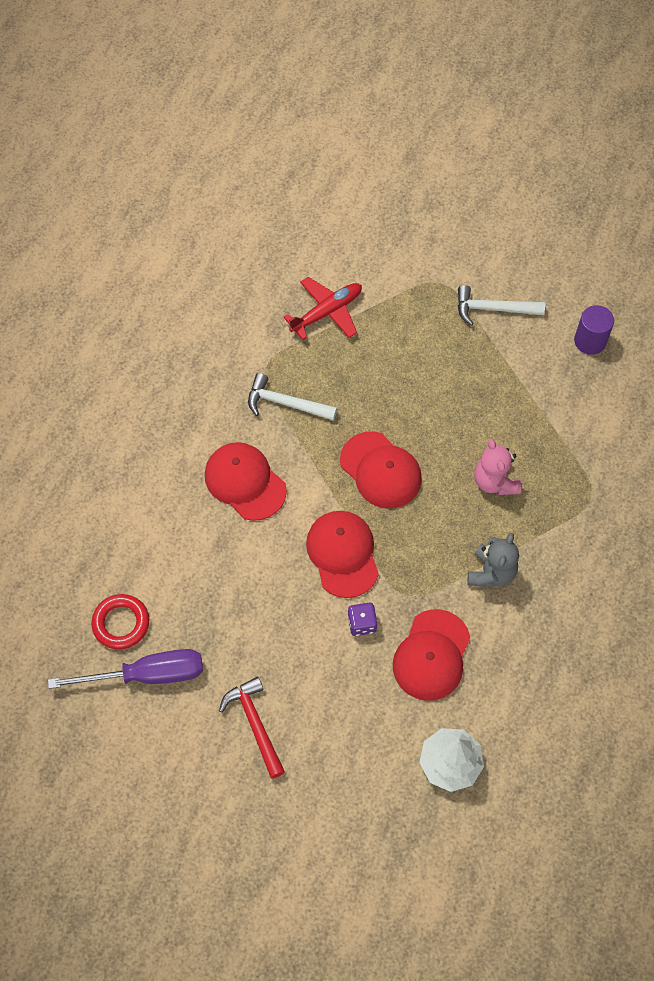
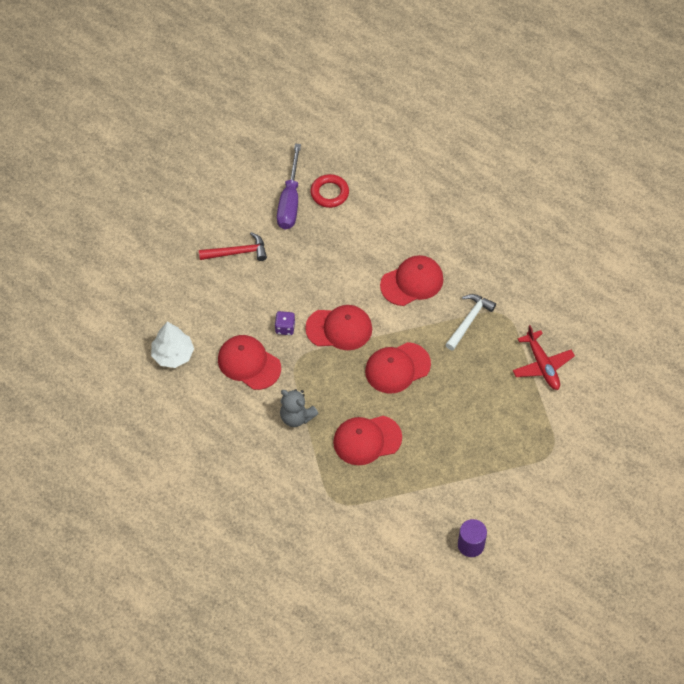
camera: 105 degrees right, 5 degrees down
(493, 309) = (518, 482): white hammer -> none
(495, 481) = (367, 440): pink teddy bear -> red cap

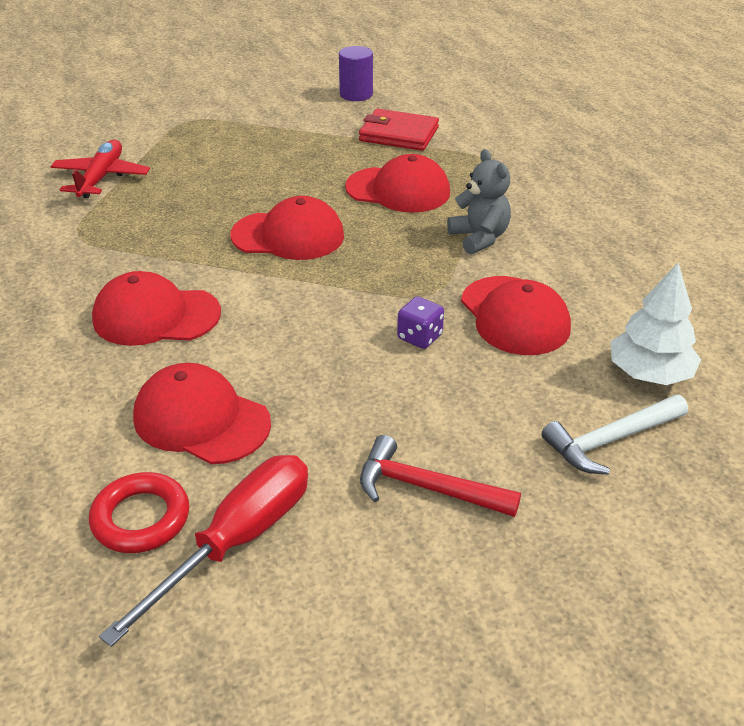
camera: 150 degrees left, 20 degrees down
(290, 201) = (237, 541): purple screwdriver -> red screwdriver
(339, 329) = (330, 304): red cap -> red cap (201, 420)
(406, 504) = (399, 134): none -> red wallet
(469, 321) = (132, 245): white hammer -> white hammer (611, 440)

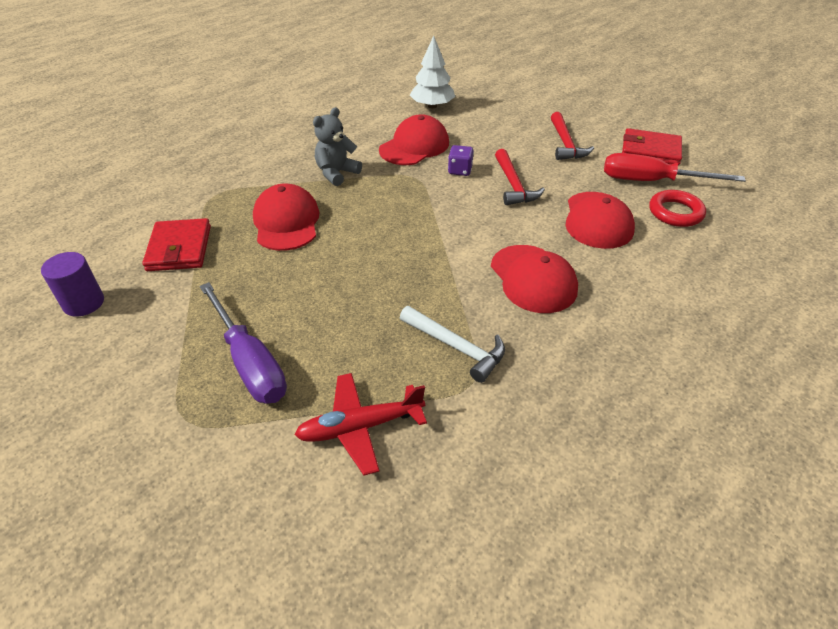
camera: 115 degrees left, 5 degrees up
(217, 147) = (249, 362): none -> purple screwdriver
(288, 236) = (388, 254): red cap -> none
(328, 605) = (650, 150): none -> red wallet
(347, 374) = (513, 185): none -> red hammer
(611, 440) = (488, 109): white hammer -> white hammer (456, 347)

